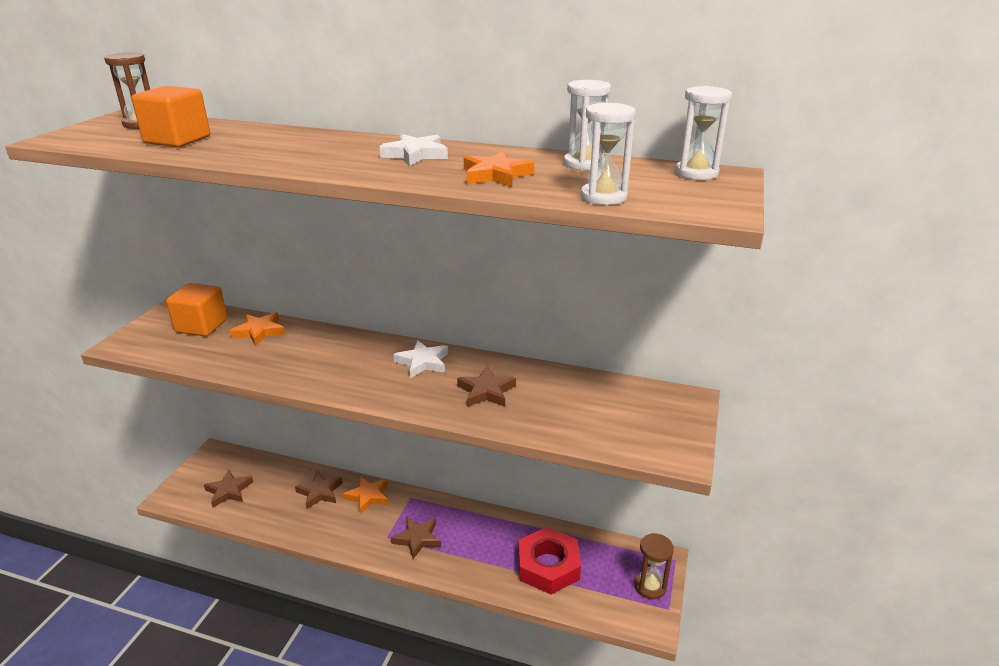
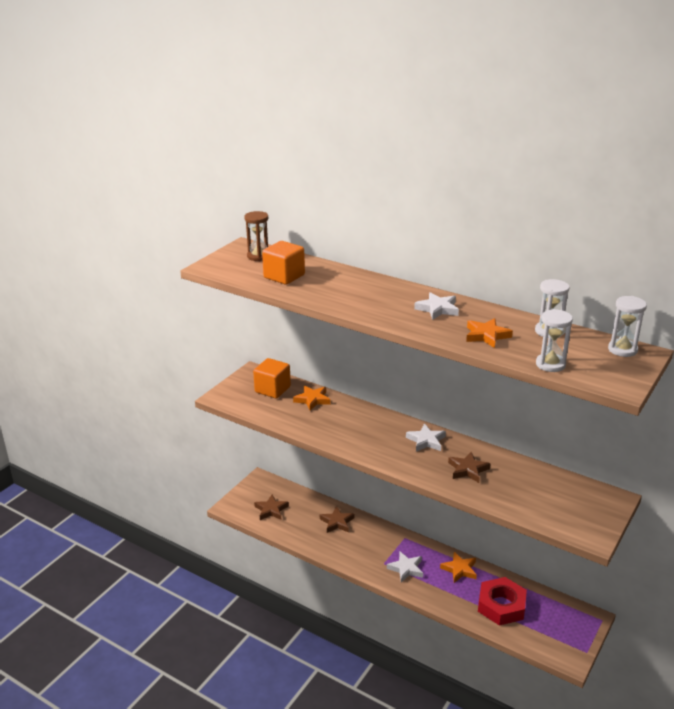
camera: 15 degrees right, 0 degrees up
(368, 496) = (372, 531): orange star -> orange star (459, 569)
(417, 539) = (406, 569): brown star -> white star
(650, 586) = (576, 634): brown hourglass -> none

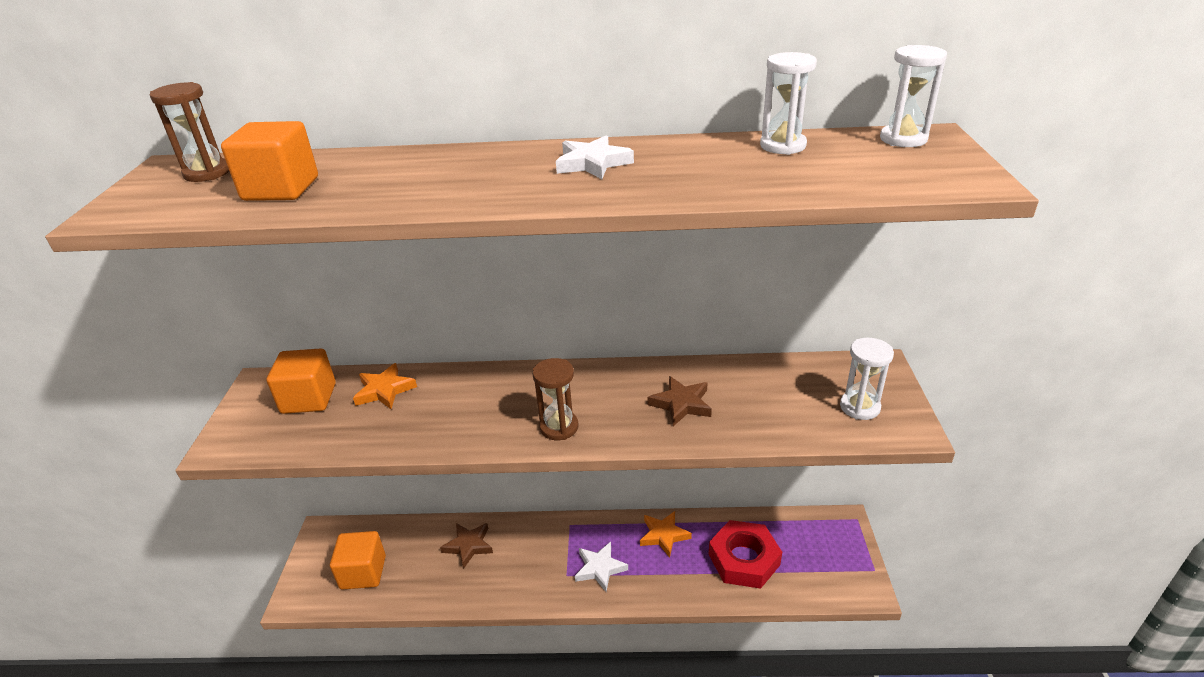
camera: 30 degrees left, 5 degrees up
(271, 510) = (363, 572): brown star -> orange cube
(389, 454) = (559, 427): none -> brown hourglass
(426, 441) = (594, 386): white star -> none
(486, 336) = (709, 176): orange star -> none
(550, 364) = (848, 185): white hourglass -> white hourglass (859, 407)

